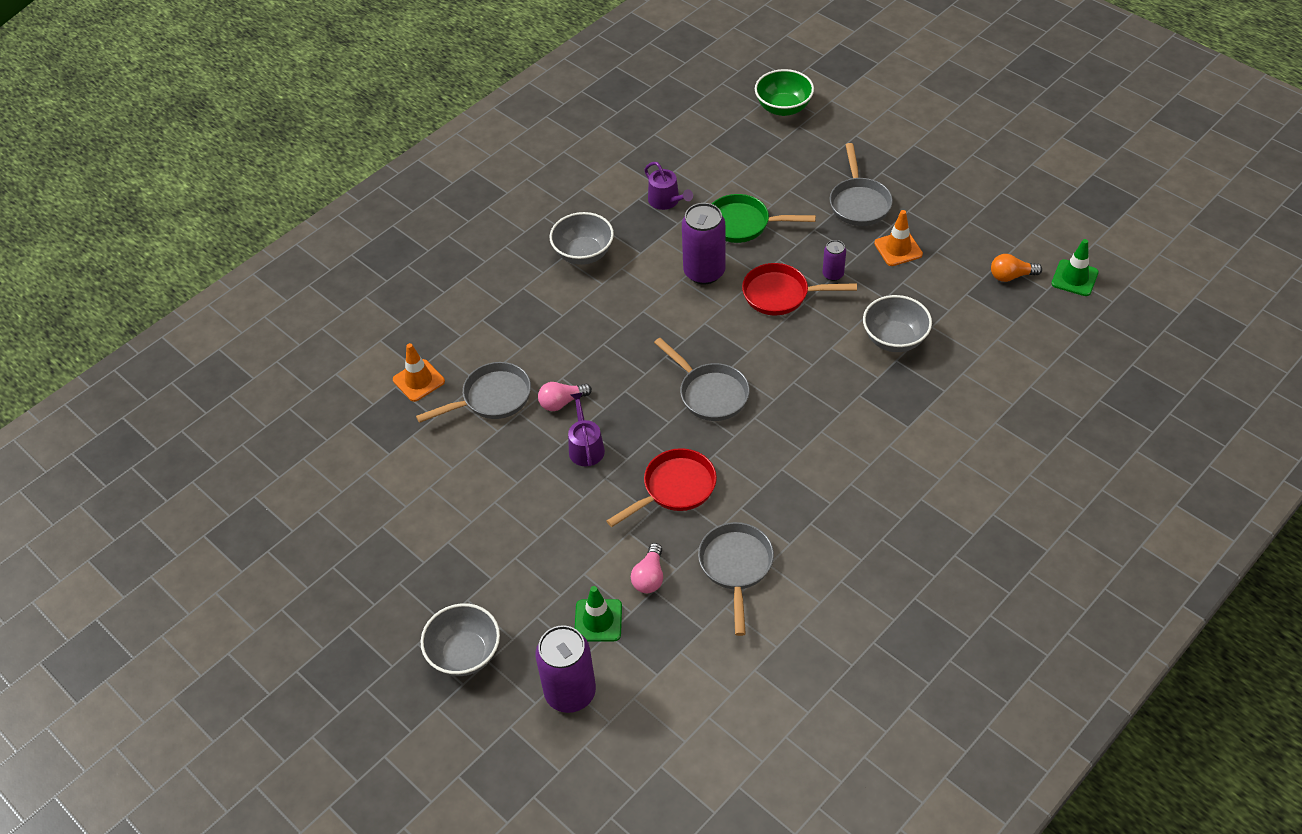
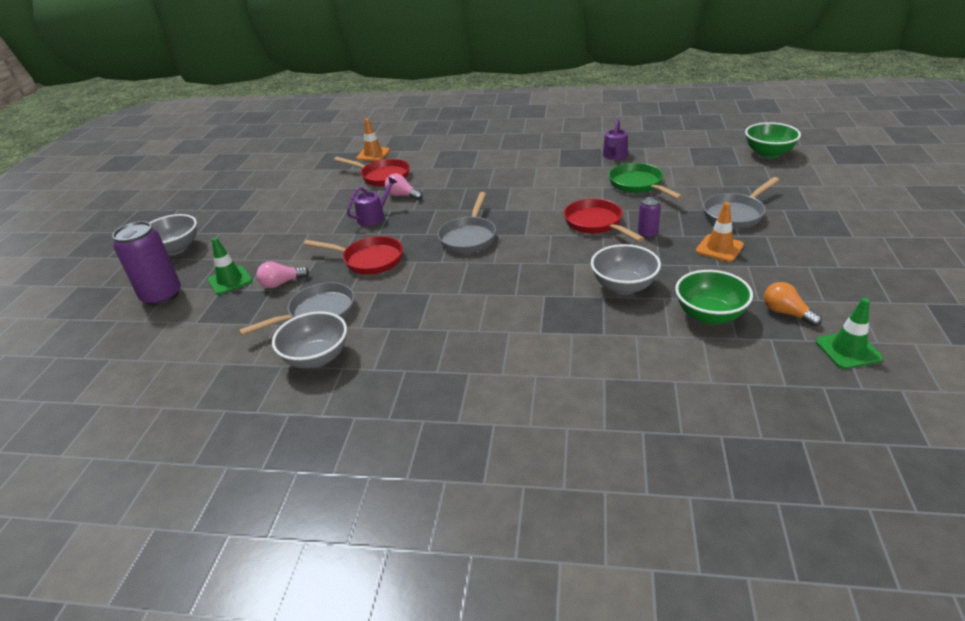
camera: 55 degrees right, 15 degrees down
(492, 398) = (382, 176): grey pan -> red pan
(583, 254) = (530, 153): grey bowl -> grey bowl (316, 358)
(704, 272) = (574, 191): purple can -> none
(976, 317) = (709, 315): none -> green bowl

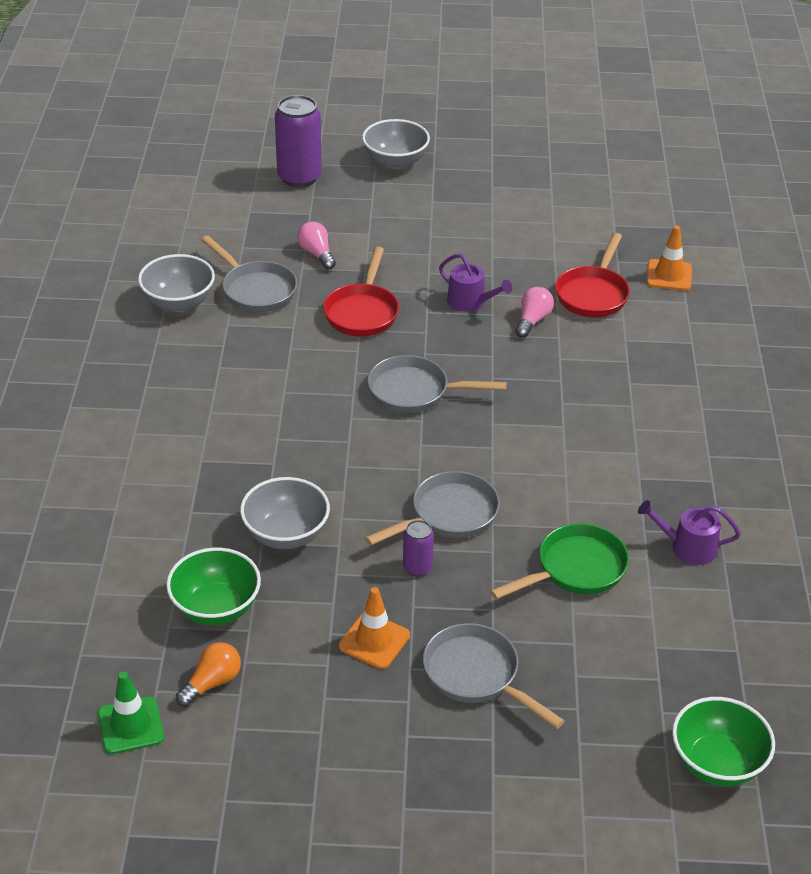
camera: 80 degrees right, 5 degrees up
(230, 280) = (325, 216): green traffic cone -> none
(596, 223) = (448, 515): red pan -> grey pan

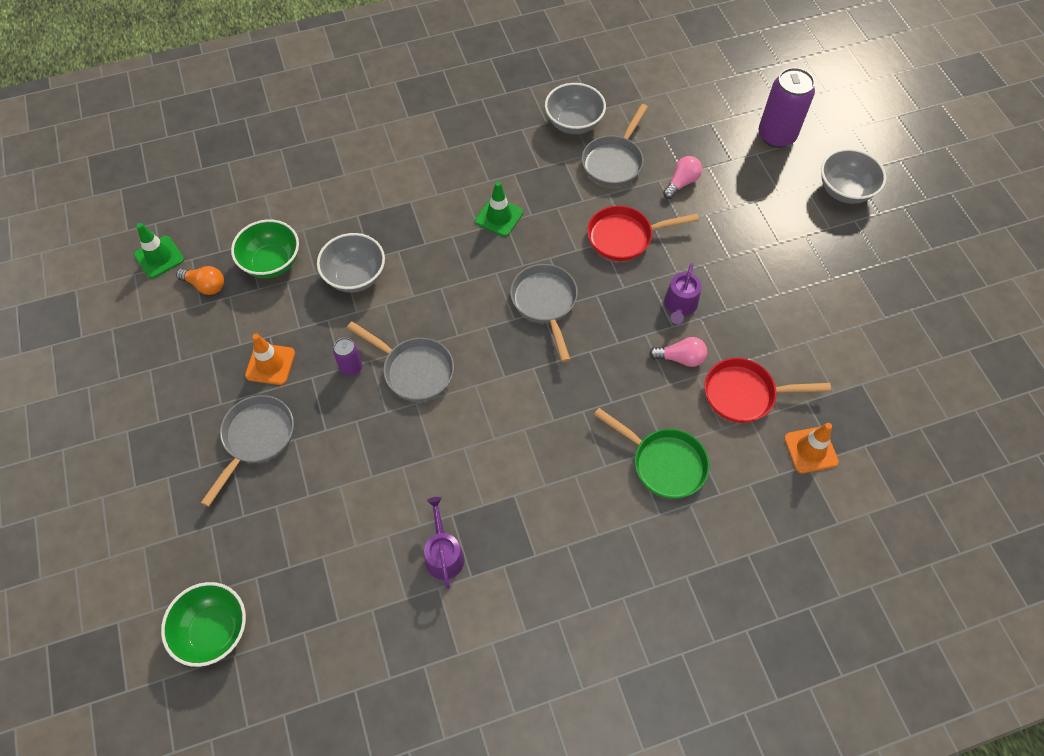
camera: 70 degrees right, 20 degrees up
(274, 394) = (499, 217): none -> green traffic cone
(575, 569) = (387, 475): green pan -> green pan (663, 463)

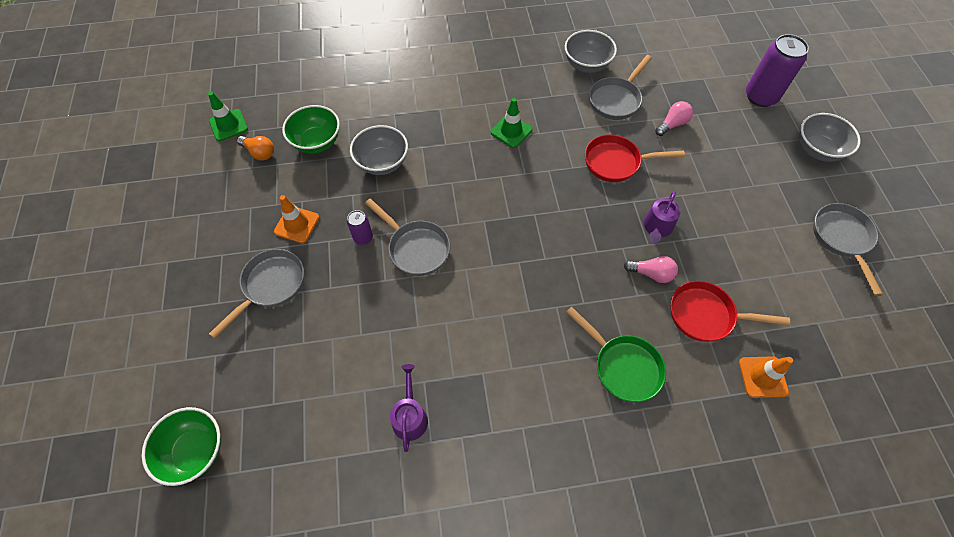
camera: 10 degrees right, 0 degrees up
(545, 303) = (538, 208): grey pan -> grey pan (842, 239)

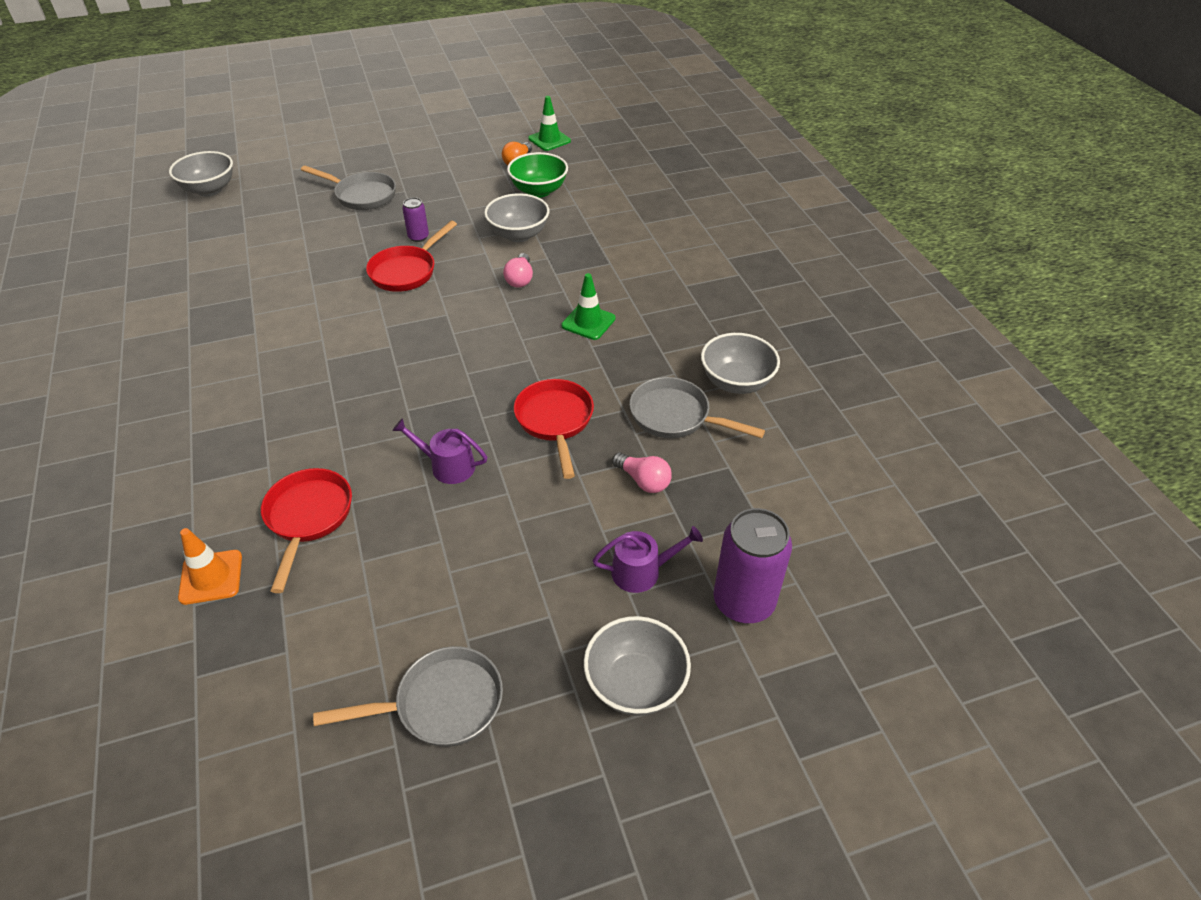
camera: 80 degrees right, 15 degrees down
(195, 451) = (209, 190): green bowl -> grey bowl
(297, 224) = (432, 197): orange traffic cone -> none
(410, 416) = (216, 292): purple watering can -> purple watering can (642, 571)
(416, 248) = (406, 271): grey pan -> red pan
(623, 366) = (246, 439): green pan -> none
(651, 273) = (373, 461): pink light bulb -> pink light bulb (520, 279)

